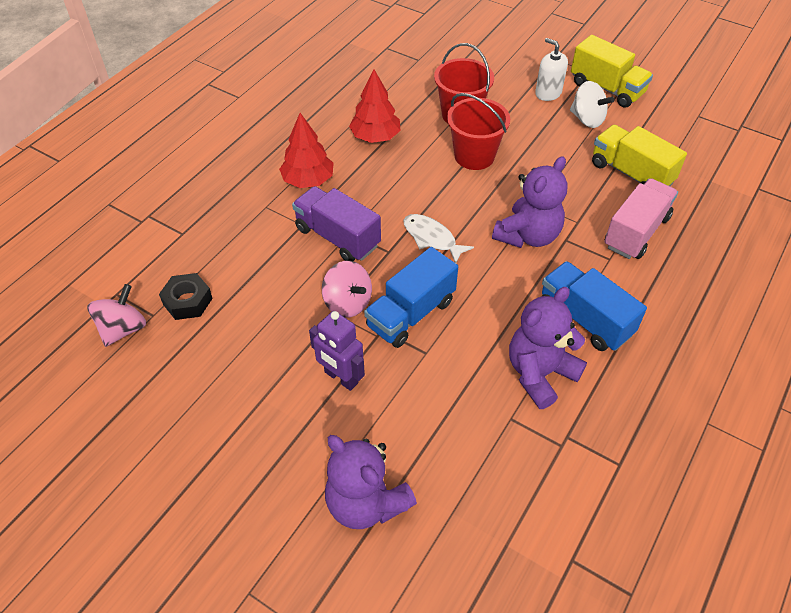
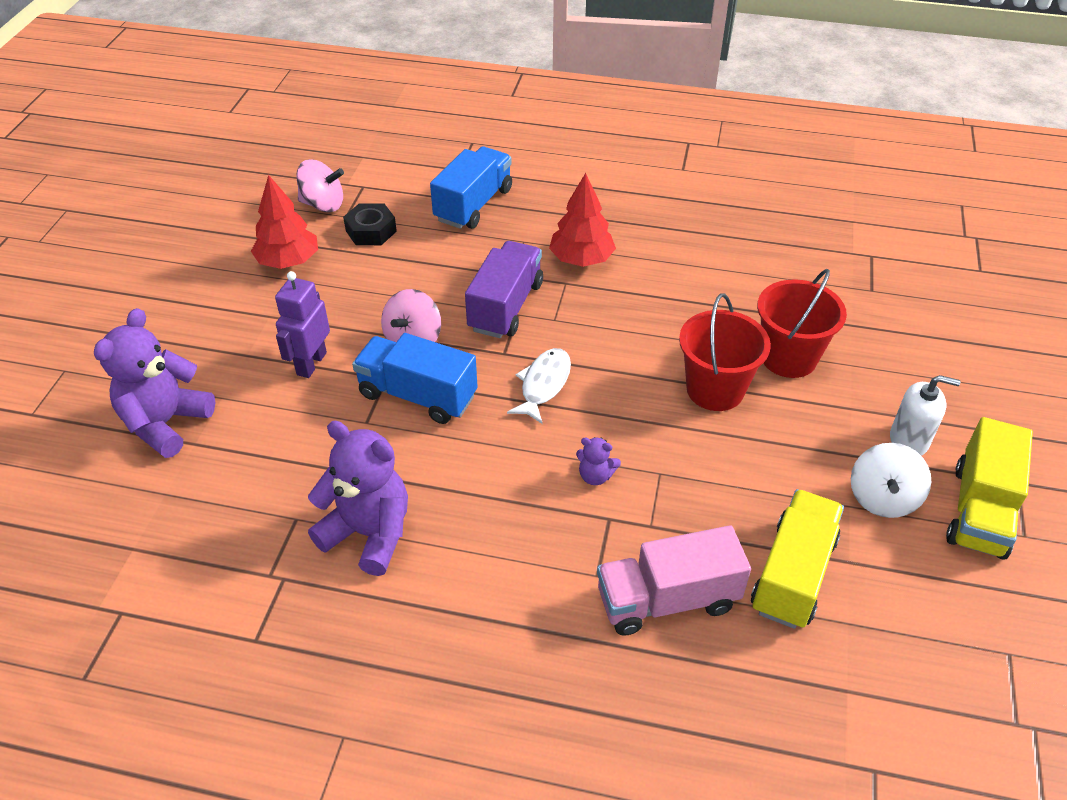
camera: 70 degrees right, 5 degrees down
(375, 137) = (690, 291): red tree -> red tree (288, 261)
(528, 235) = (595, 476): purple teddy bear -> purple teddy bear, size x0.45
(548, 93) = (909, 440): white soap dispenser -> white soap dispenser turned 75 degrees clockwise
(585, 319) = (474, 565): blue truck -> blue truck (473, 205)
(636, 232) = (667, 600): pink truck -> pink truck turned 150 degrees clockwise

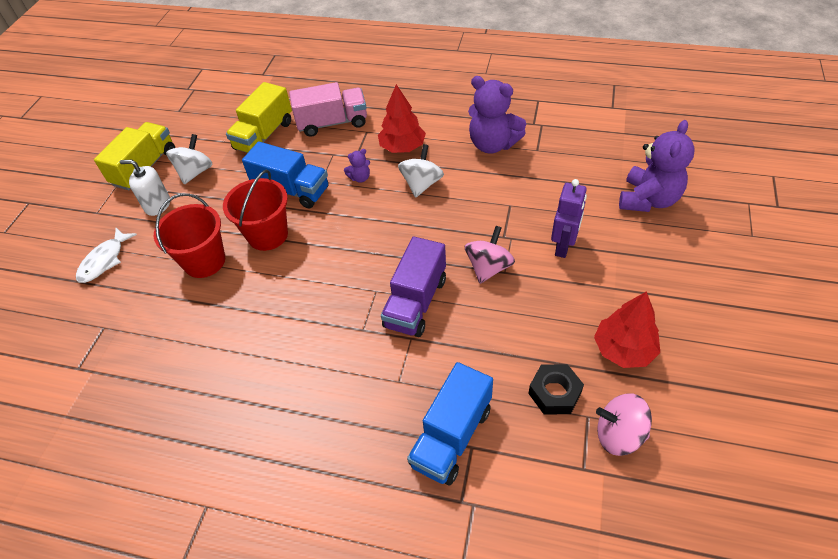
camera: 175 degrees left, 5 degrees up
(417, 395) = (478, 224): blue truck -> blue truck (291, 190)
(495, 461) = (421, 184): none -> white spinning top
(543, 384) = (388, 235): white fish -> white fish (104, 261)
(581, 259) = (345, 358): red tree -> red tree (402, 147)
(595, 476) = (360, 178): purple teddy bear -> purple teddy bear turned 135 degrees clockwise

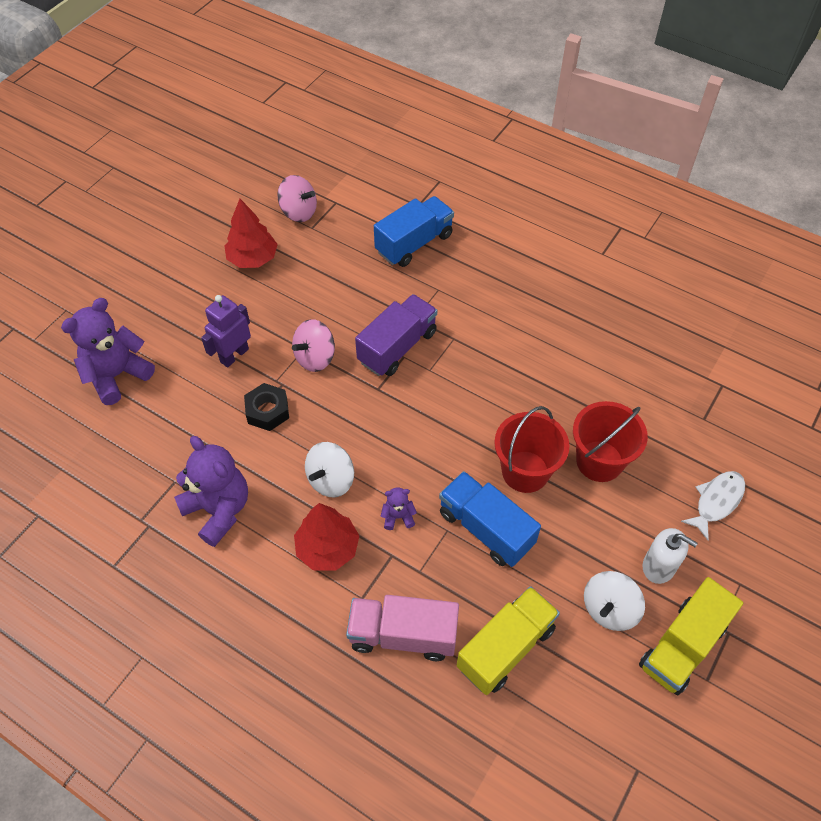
camera: 165 degrees left, 5 degrees up
(554, 393) = (324, 247): black nut -> black nut (267, 411)

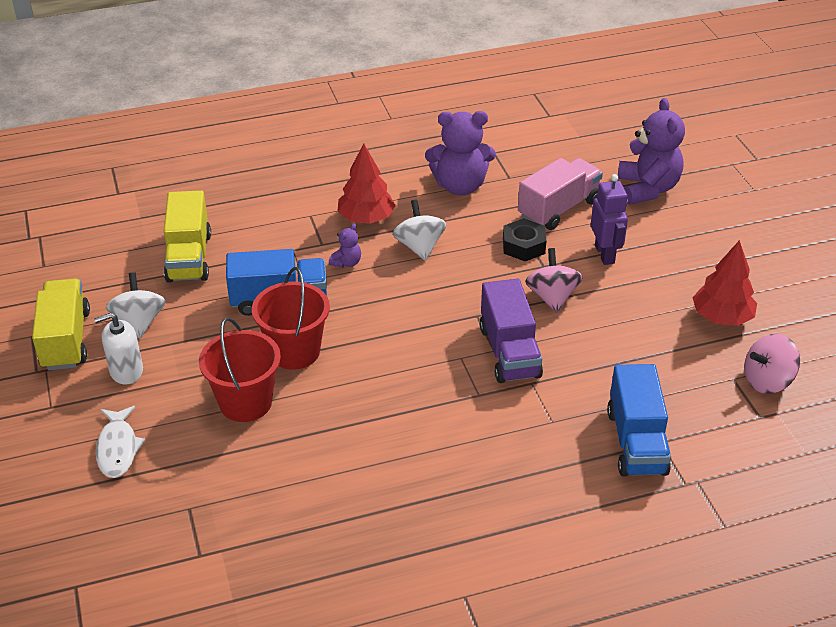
camera: 130 degrees right, 15 degrees down
(403, 635) = (261, 219): pink truck -> pink truck (558, 209)

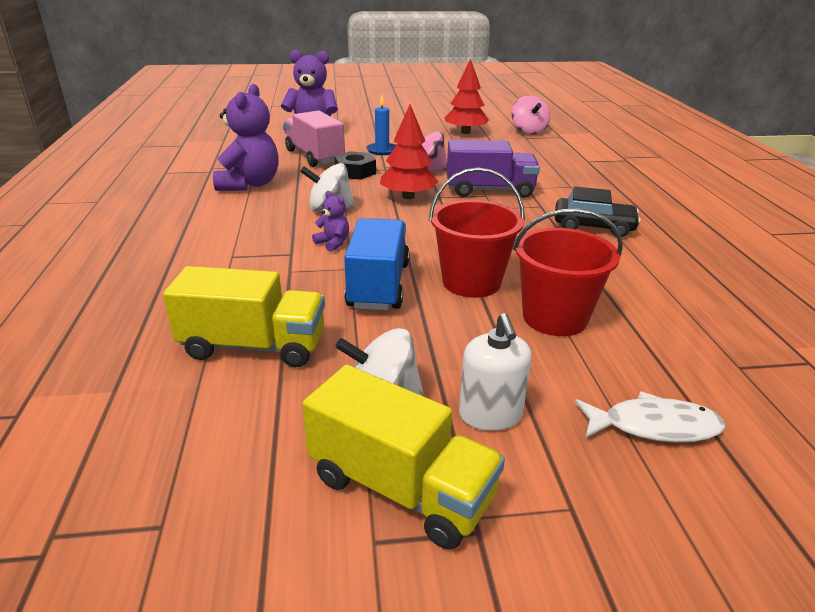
camera: 80 degrees left, 10 degrees down
(66, 340) = (401, 488): yellow truck -> yellow truck turned 150 degrees counterclockwise
(366, 218) = (264, 228): red tree -> red tree (408, 196)
(435, 435) = (593, 226): none -> black car
(605, 254) = (382, 150): purple robot -> blue candle
(636, 442) = (589, 166): blue truck -> none

